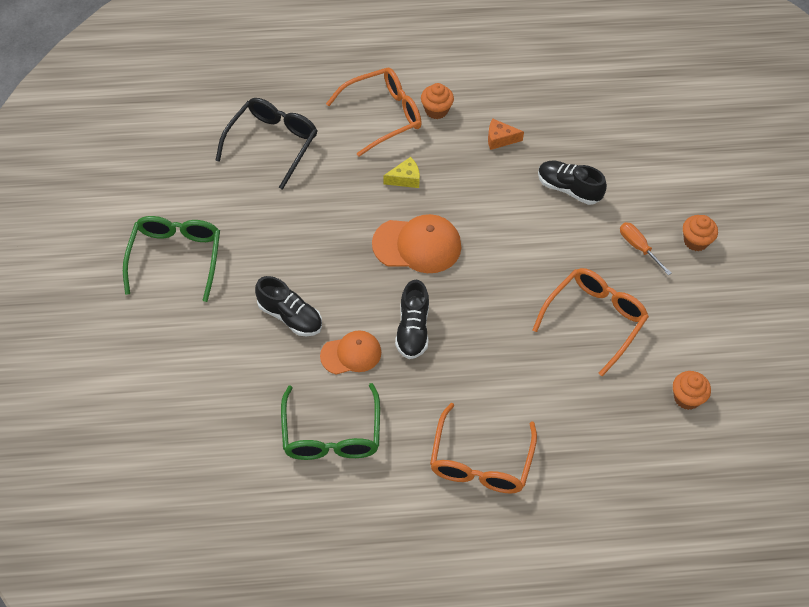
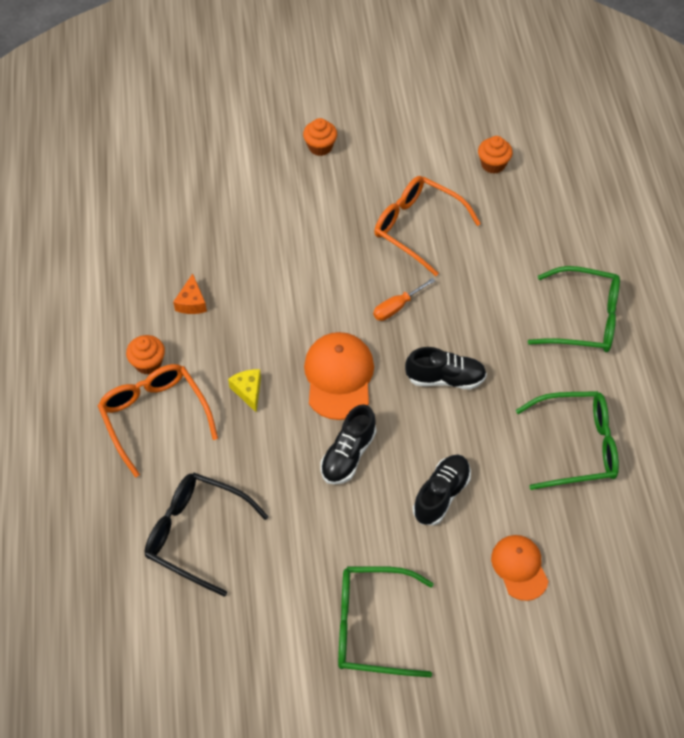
camera: 90 degrees left, 0 degrees up
(351, 354) = (481, 433): orange cap -> orange cap (519, 567)
(480, 462) = (584, 319): orange glasses -> green glasses
(568, 189) = (259, 243): black shoe -> black shoe (348, 455)
(638, 247) = (329, 190): orange screwdriver -> orange screwdriver (396, 307)

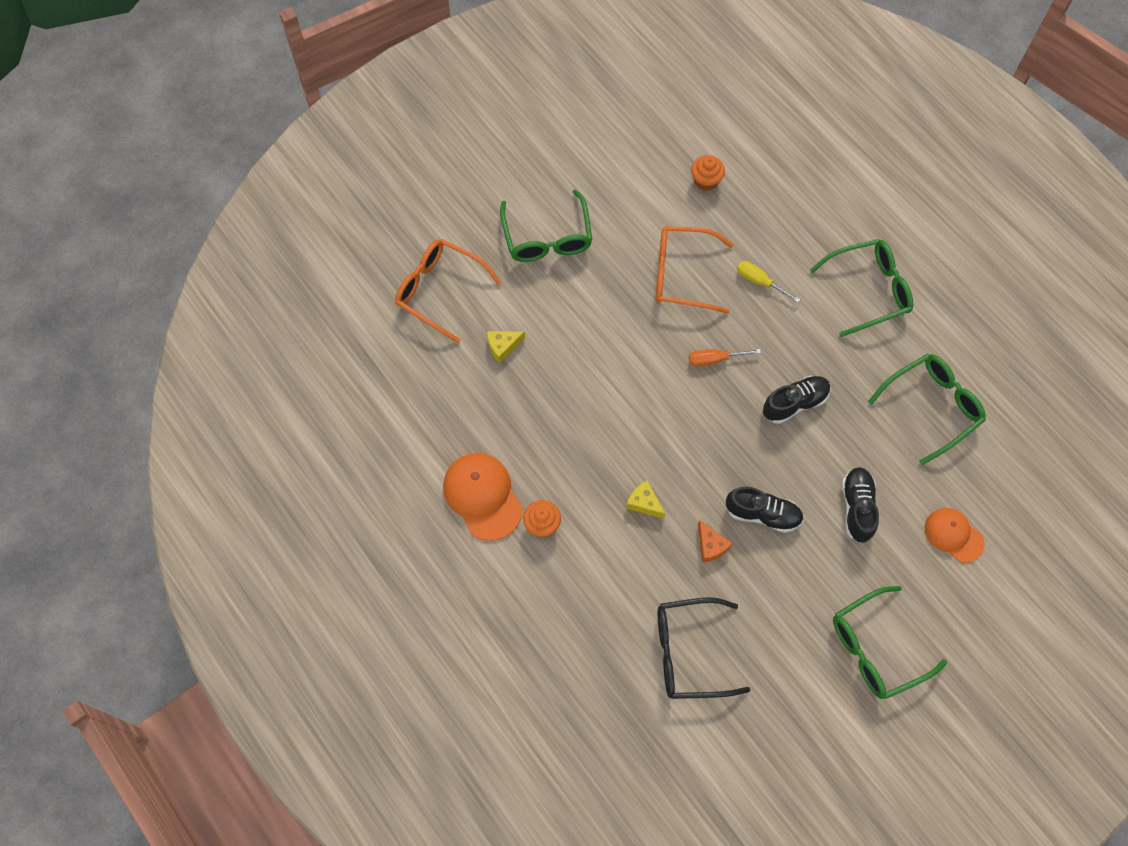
camera: 30 degrees left, 10 degrees up
(154, 416) = (582, 570): orange glasses -> orange glasses (439, 291)
(191, 302) = (539, 447): orange cheese -> orange cheese (710, 546)
(220, 211) = (503, 346): none -> yellow cheese
(320, 147) = (547, 237): orange cupcake -> green glasses
(339, 377) = (709, 449): orange cap -> orange cap (482, 496)
(348, 455) = (763, 514): black shoe -> black shoe turned 75 degrees counterclockwise
(396, 307) = (714, 359): orange screwdriver -> orange screwdriver turned 60 degrees clockwise
(484, 264) = (759, 281): none -> yellow screwdriver

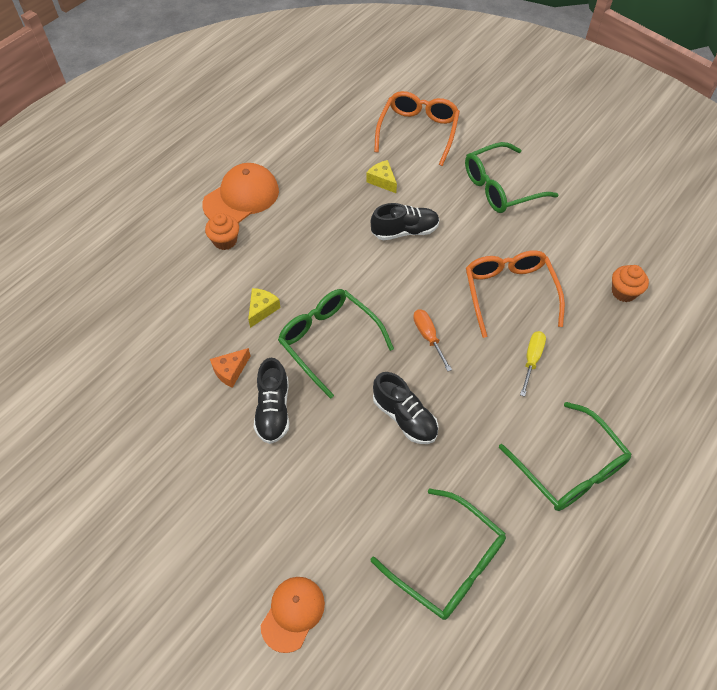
camera: 75 degrees right, 10 degrees down
(689, 652) = (121, 373): black glasses -> none
(857, 508) = (302, 500): black shoe -> black shoe (405, 231)
(876, 649) = (144, 547): green glasses -> green glasses (329, 341)

